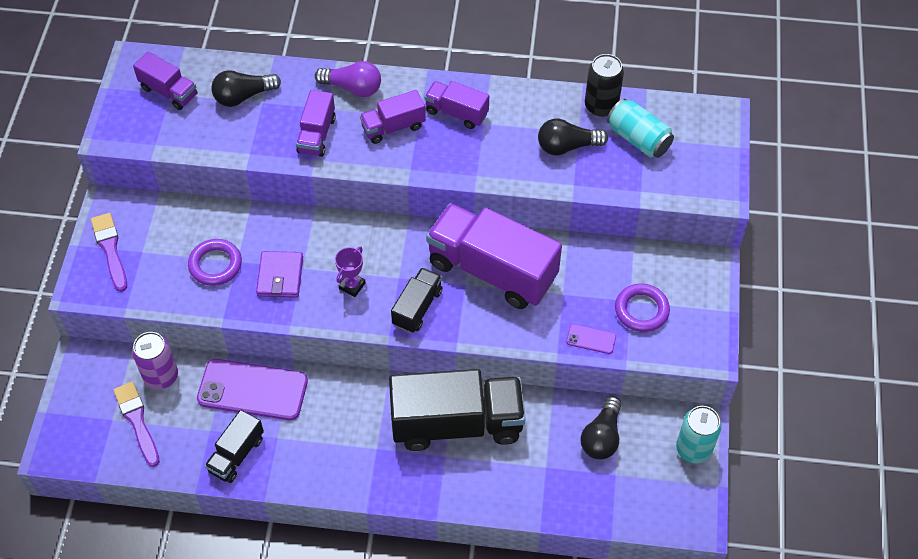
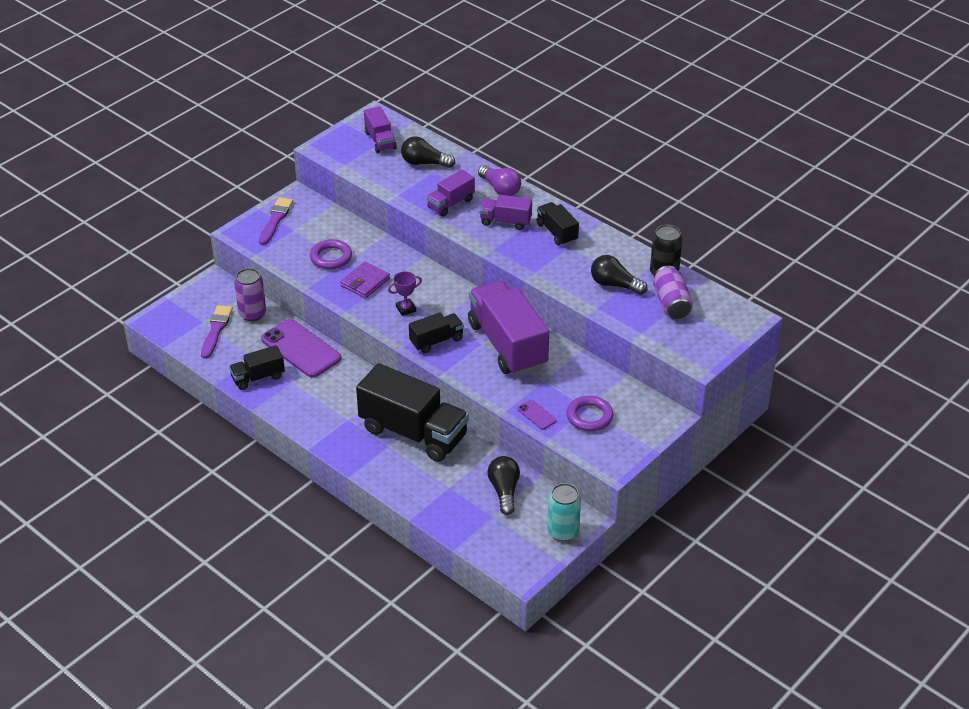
camera: 35 degrees right, 15 degrees down
(456, 113) = (557, 232): purple truck -> black truck
(601, 437) = (504, 491): black light bulb -> black light bulb turned 120 degrees clockwise
(638, 139) = (671, 303): turquoise can -> purple can

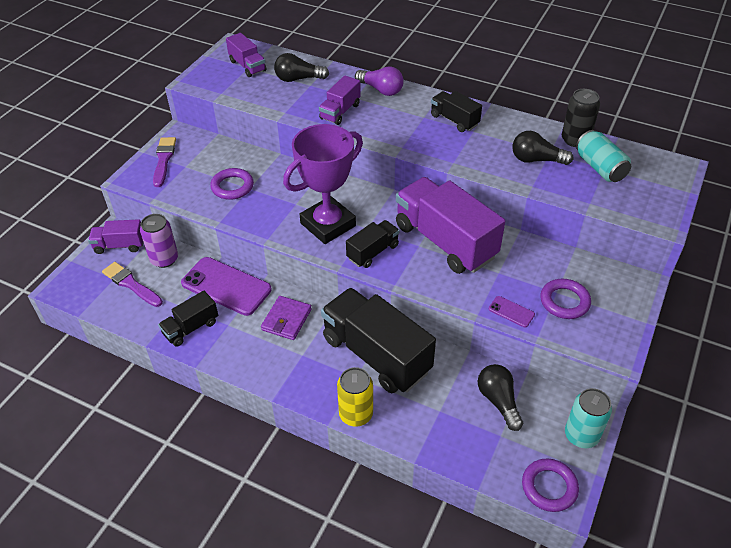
camera: 15 degrees left, 5 degrees up
(216, 330) = (131, 284): purple brush -> purple brush turned 45 degrees counterclockwise
(365, 282) = (276, 205): purple wallet -> purple wallet (286, 320)
(375, 474) = (356, 414): none -> yellow can
(406, 309) = (328, 224): purple trophy -> purple trophy, size x2.46
(413, 433) = (376, 355): black truck -> black truck turned 150 degrees counterclockwise
(505, 221) = (401, 119): purple truck -> purple truck (120, 245)
(514, 561) = (549, 487): none -> purple ring
(671, 303) = (600, 167): purple can -> turquoise can

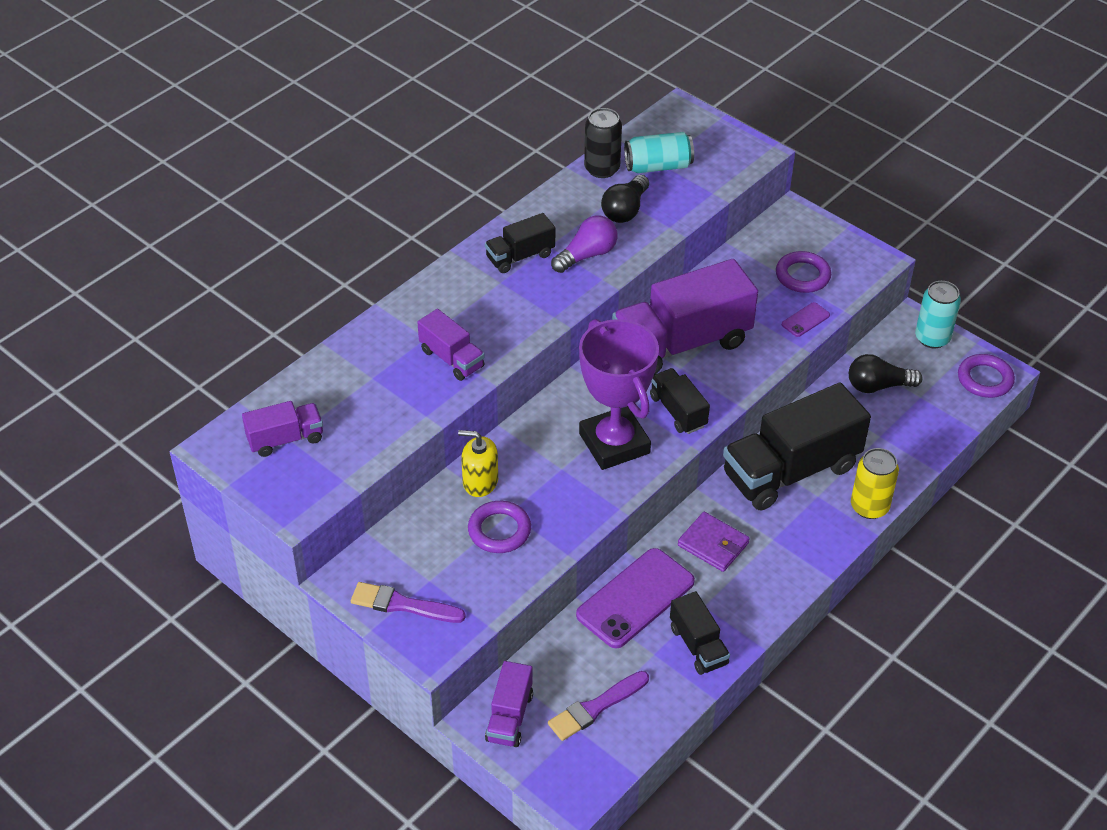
camera: 75 degrees left, 0 degrees up
(164, 259) = (558, 663): purple can -> none
(272, 170) = (480, 481): none -> yellow soap dispenser
(298, 79) = (350, 387): black light bulb -> none
(381, 90) = (421, 308): purple light bulb -> purple light bulb (587, 255)

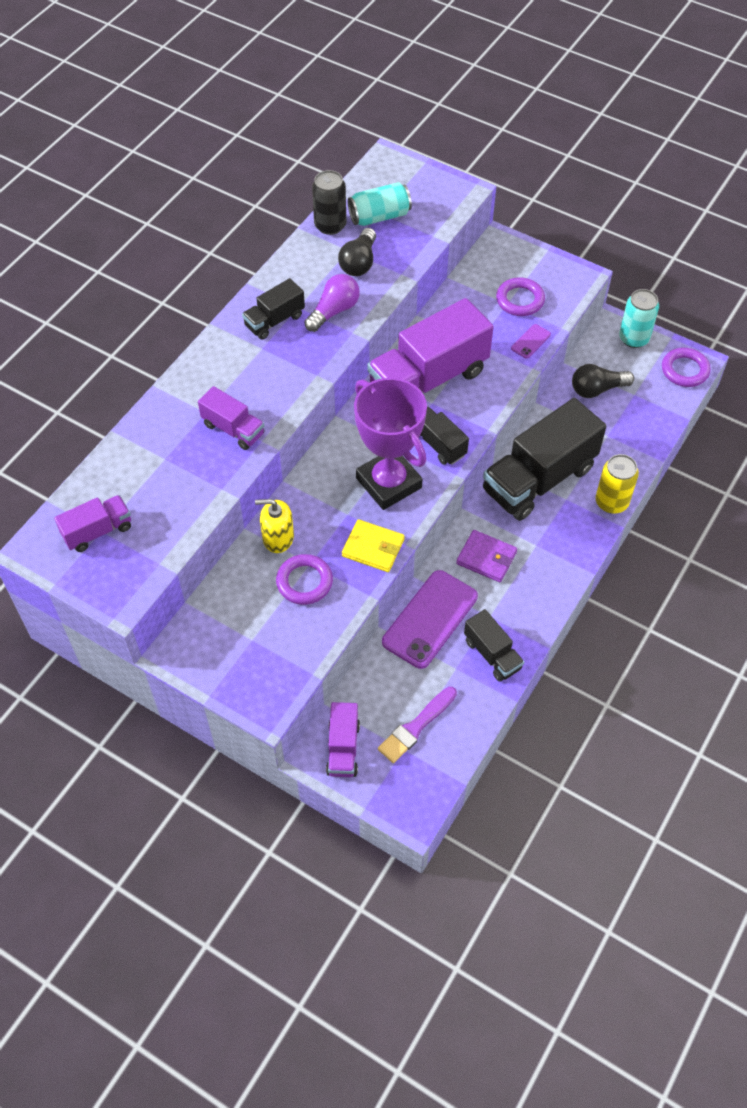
camera: 10 degrees left, 10 degrees up
(402, 605) = (232, 667): purple brush -> none
(582, 507) = (373, 548): none -> yellow wallet

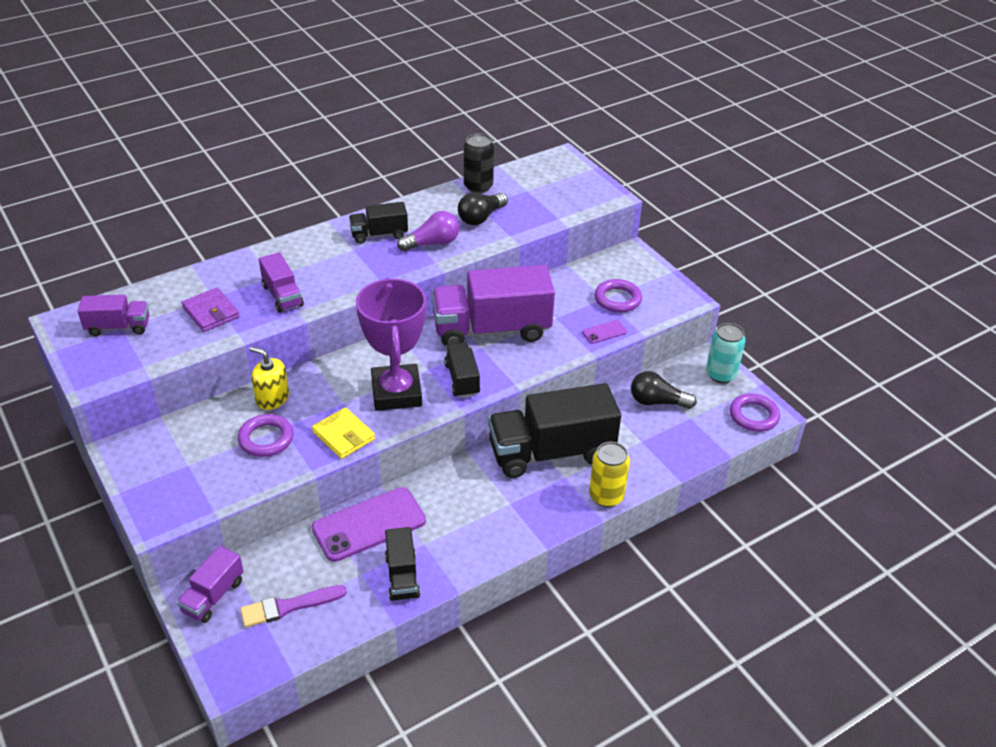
camera: 25 degrees right, 15 degrees down
(379, 216) = (524, 192): turquoise can -> none
(486, 558) = (456, 496): purple wallet -> purple wallet (211, 312)

